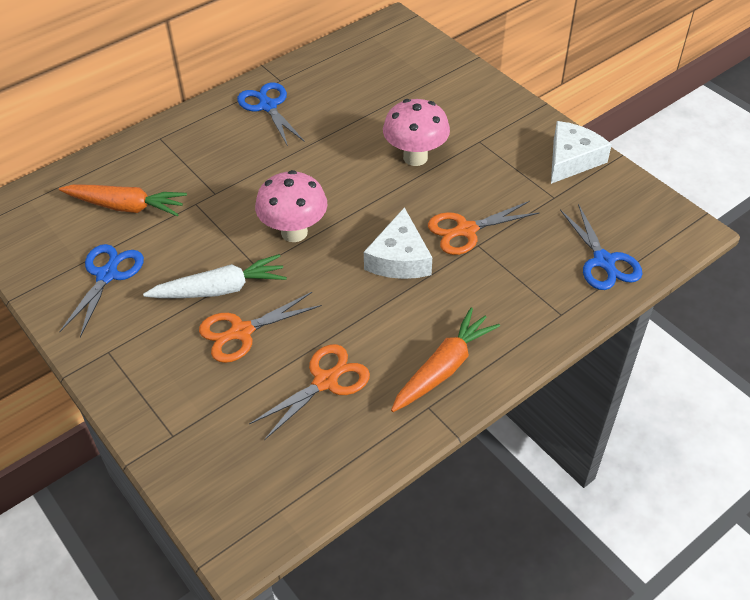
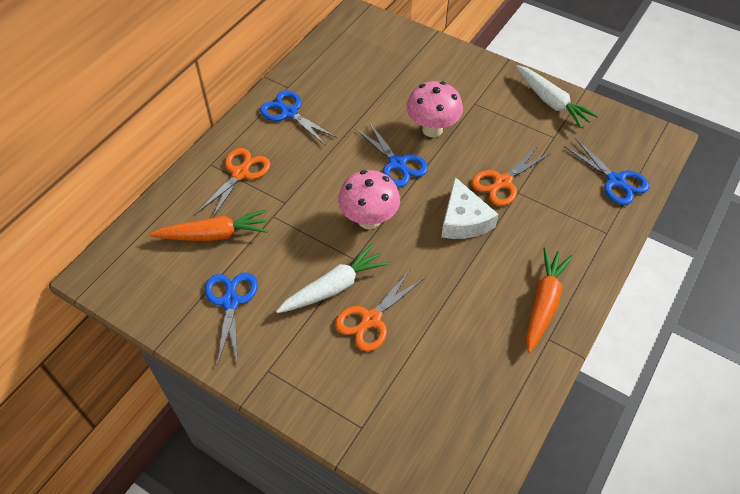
camera: 20 degrees left, 5 degrees up
(325, 381) = (460, 342): orange scissors -> orange scissors (240, 173)
(356, 183) = (397, 163): none -> blue scissors
(572, 159) = (551, 102): white cheese -> white carrot

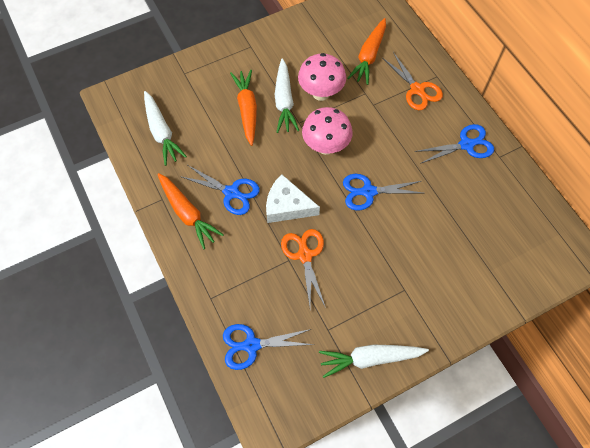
camera: 120 degrees right, 10 degrees up
(230, 302) = (310, 46): blue scissors -> blue scissors (231, 192)
(371, 319) = (247, 110): orange scissors -> orange carrot
(432, 129) = (391, 237): pink mushroom -> pink mushroom (321, 93)
(468, 396) = (161, 132): none -> white carrot

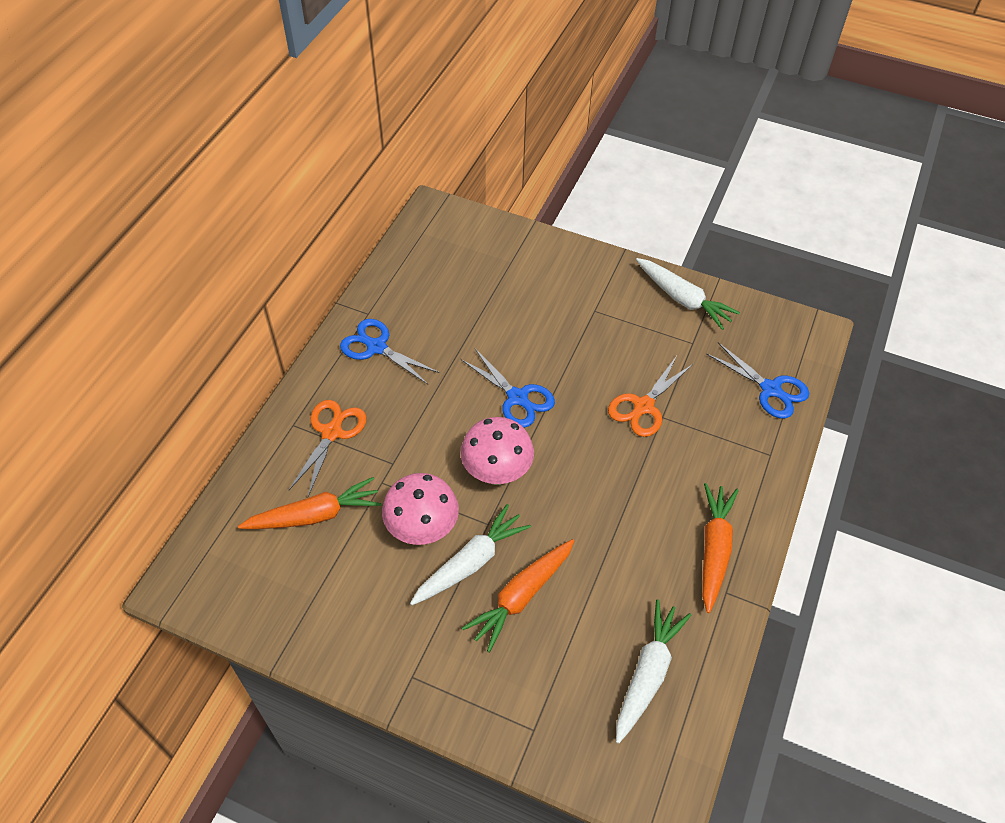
camera: 130 degrees left, 10 degrees down
(231, 192) = (645, 525): blue scissors -> none
(287, 206) = (607, 459): white cheese -> none

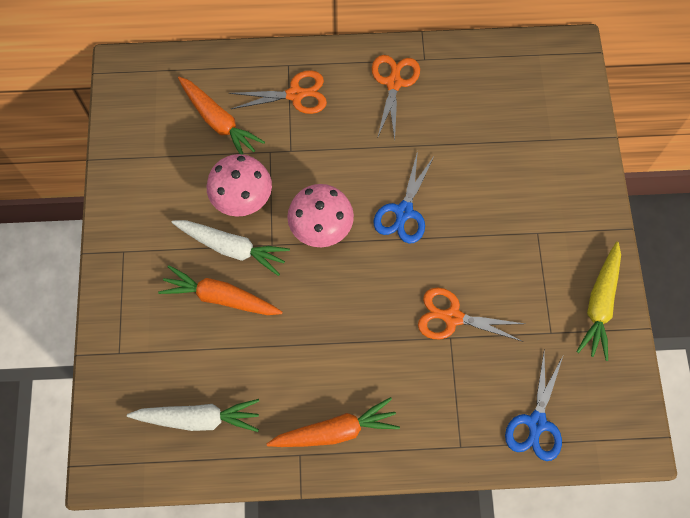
camera: 65 degrees right, 15 degrees up
(376, 347) = (394, 83): blue scissors -> orange scissors
(683, 299) = (599, 304): white carrot -> yellow carrot

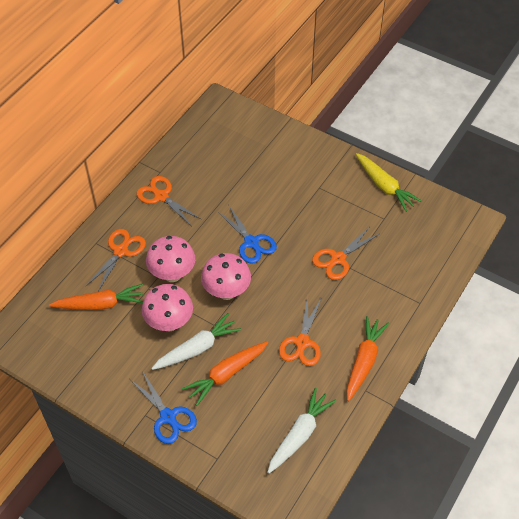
camera: 55 degrees left, 15 degrees down
(303, 162) = (172, 274): none -> pink mushroom
(313, 348) = (302, 342): none -> orange scissors
(536, 423) = (431, 257): blue scissors -> blue scissors (168, 416)

